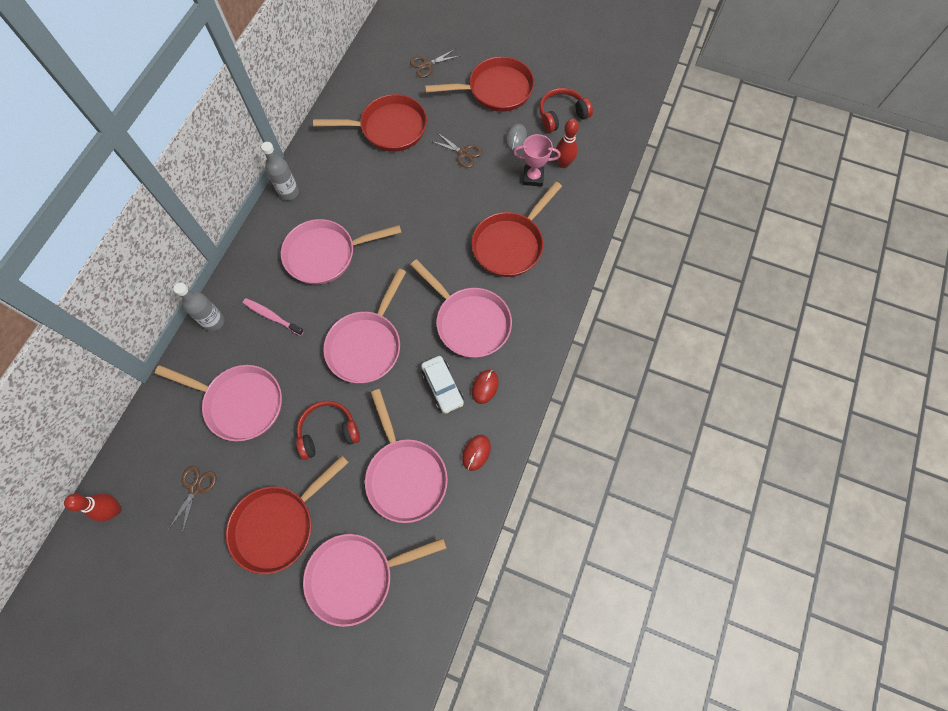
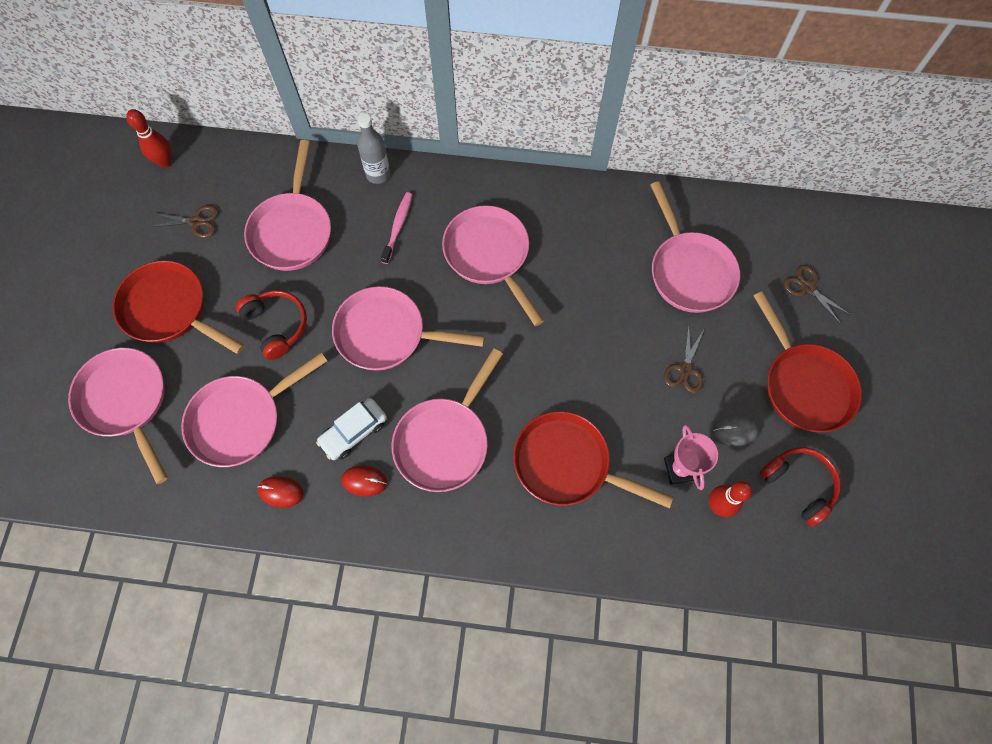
camera: 75 degrees right, 0 degrees up
(288, 192) = (558, 191): grey bottle -> none
(389, 128) = (689, 271): red pan -> pink pan

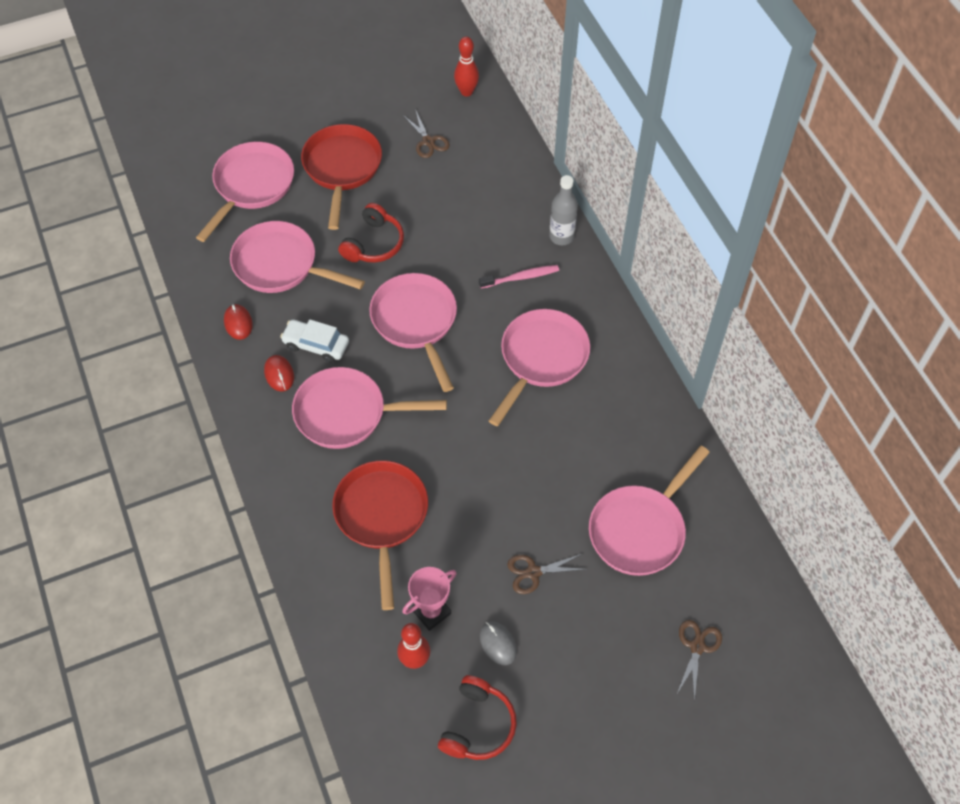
camera: 60 degrees right, 10 degrees down
(292, 230) = (465, 207): pink pan -> none
(804, 385) = (586, 687): red pan -> none

